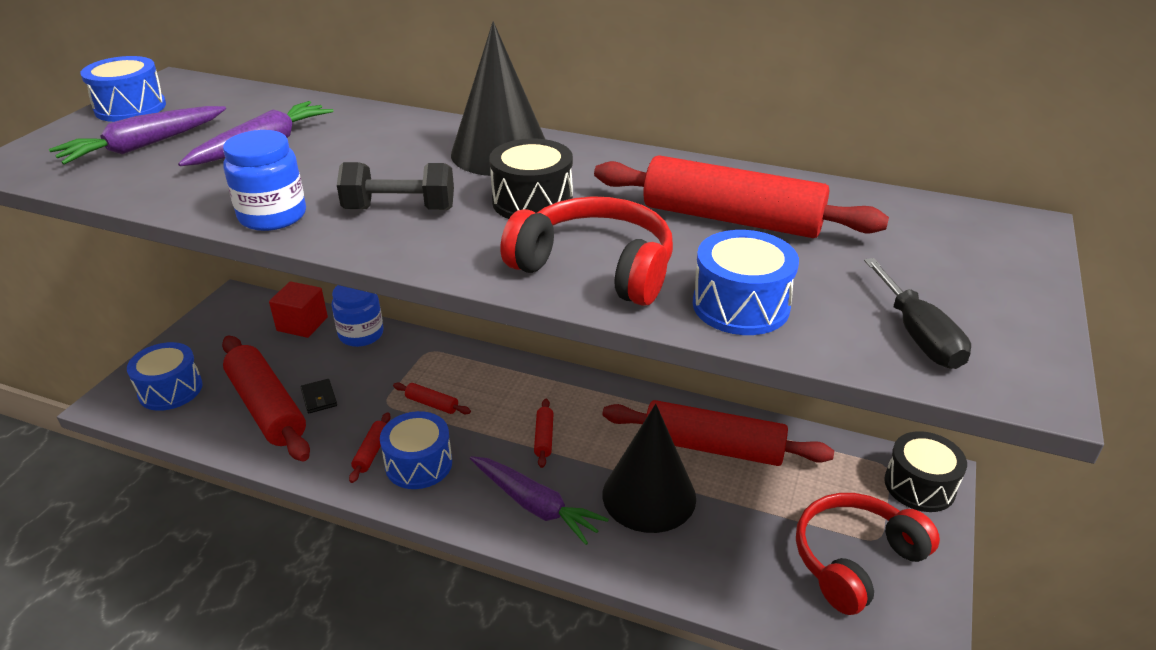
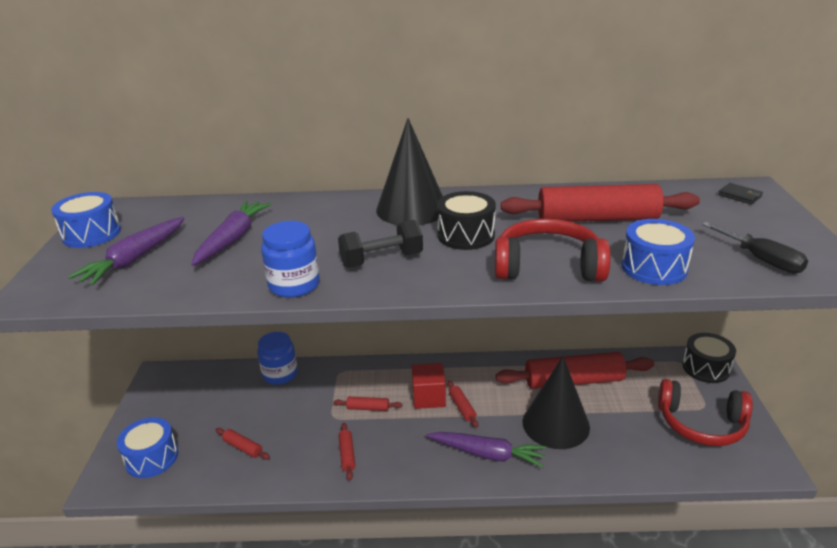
camera: 20 degrees left, 5 degrees down
(267, 408) = (243, 447): red rolling pin -> red rolling pin, size x0.42
(302, 324) = (228, 379): red cube -> red cube (429, 397)
(319, 398) = (279, 428): black wallet -> black wallet (739, 196)
(419, 464) = (387, 452): blue drum -> none
(855, 560) = (701, 424): red headphones -> red headphones turned 105 degrees counterclockwise

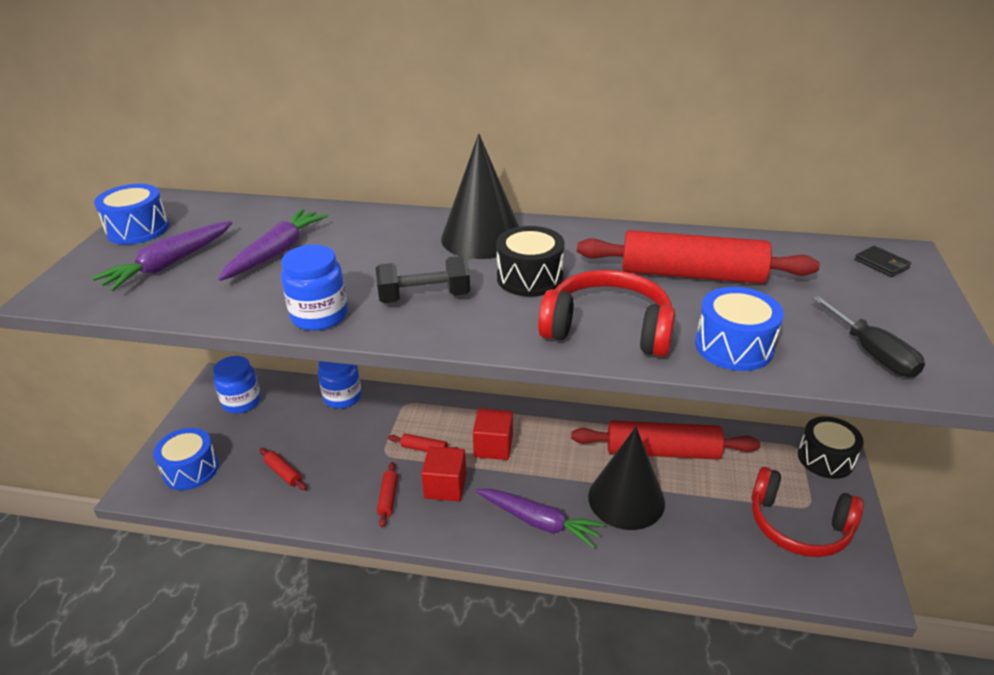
camera: 10 degrees right, 5 degrees up
(185, 391) = (241, 402): none -> blue jar
(396, 437) = (445, 486): none -> red cube
(462, 407) = (526, 464): red rolling pin -> none

